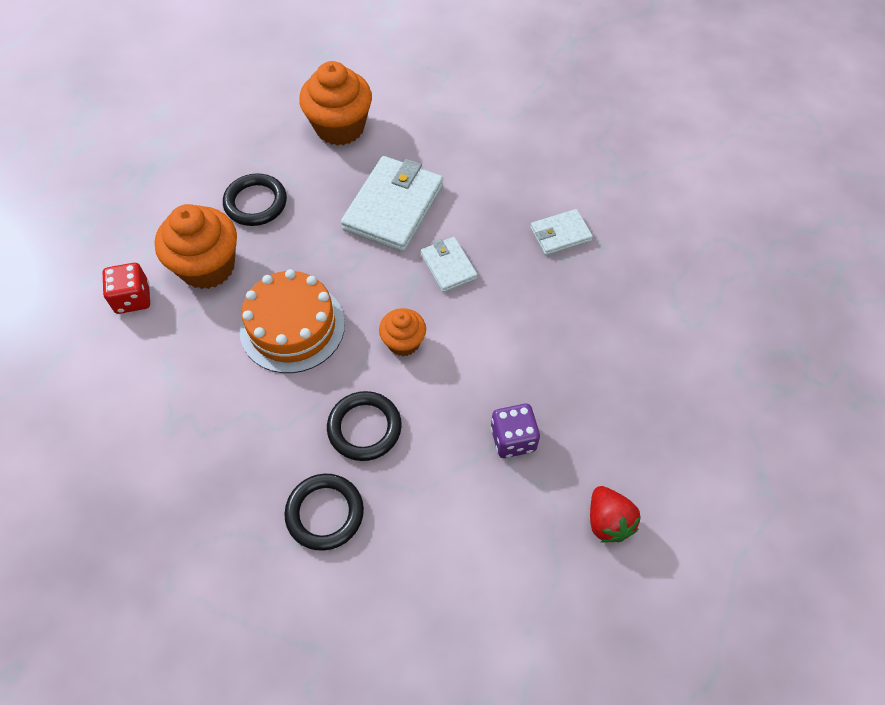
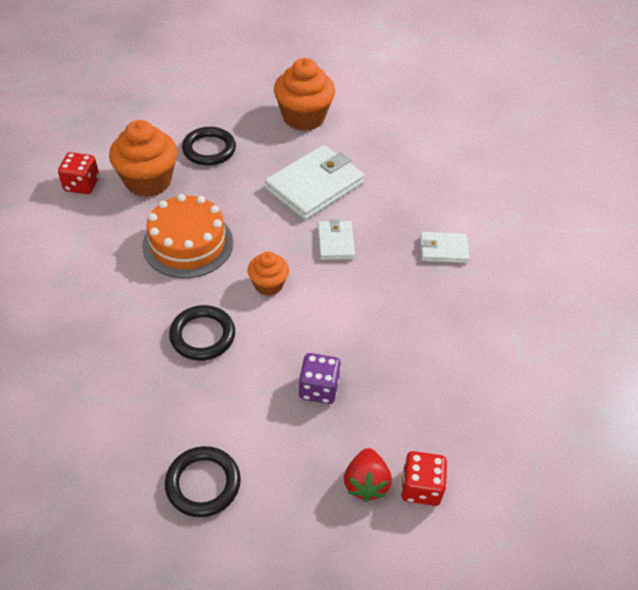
camera: 20 degrees right, 10 degrees down
(325, 513) = (137, 385): black ring -> black ring (203, 484)
(661, 503) = (421, 487): none -> red dice

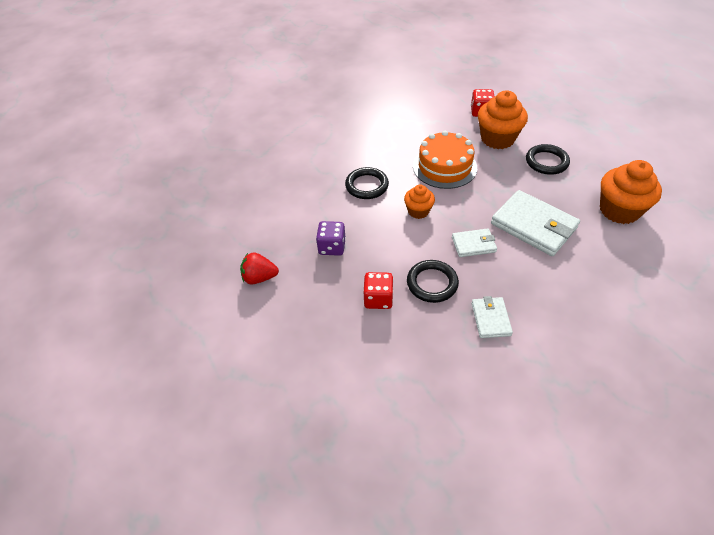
camera: 90 degrees right, 0 degrees up
(203, 484) = (260, 202): black ring -> black ring (432, 283)
(421, 487) = (256, 308): red dice -> red dice (378, 299)

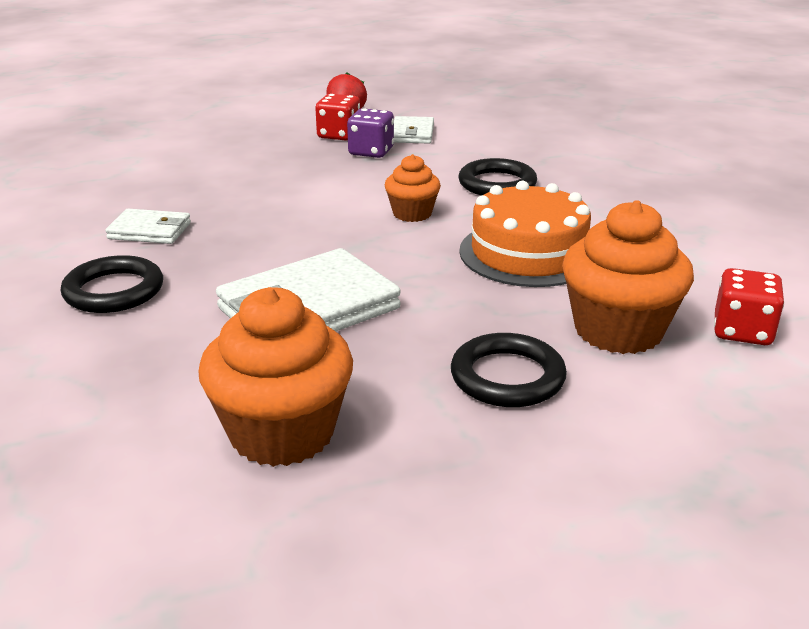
camera: 100 degrees right, 20 degrees down
(378, 299) = (255, 168): red dice -> red dice (339, 135)
(432, 283) = (251, 203): black ring -> black ring (114, 291)
(473, 244) = (303, 244): white wallet -> white wallet (412, 134)

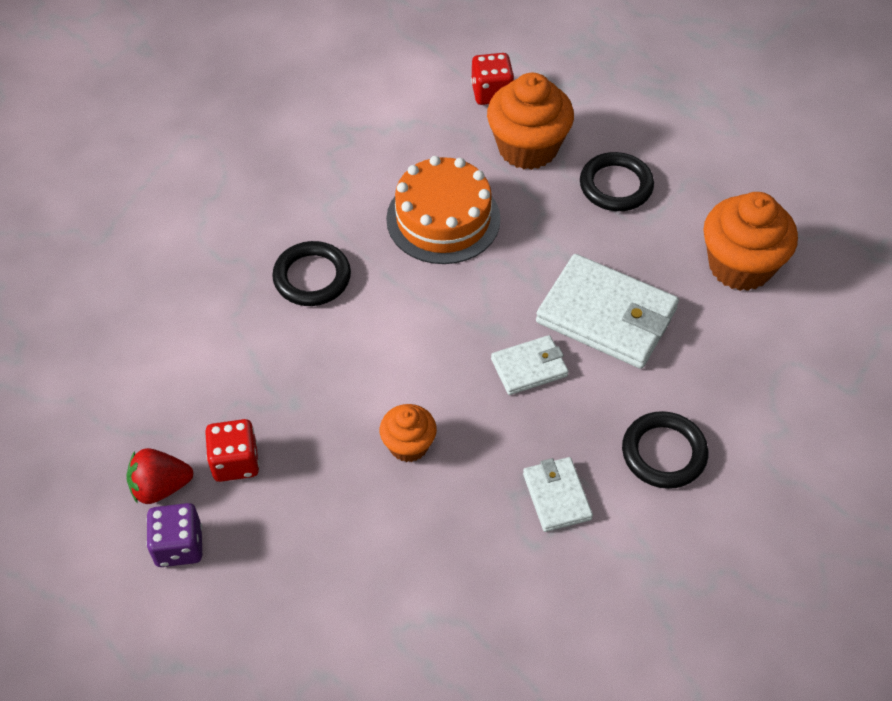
camera: 115 degrees left, 25 degrees up
(371, 152) = (274, 409): purple dice -> purple dice (179, 546)
(412, 134) = (201, 393): white wallet -> white wallet (529, 367)
(412, 213) = (411, 316): orange cupcake -> orange cupcake (408, 445)

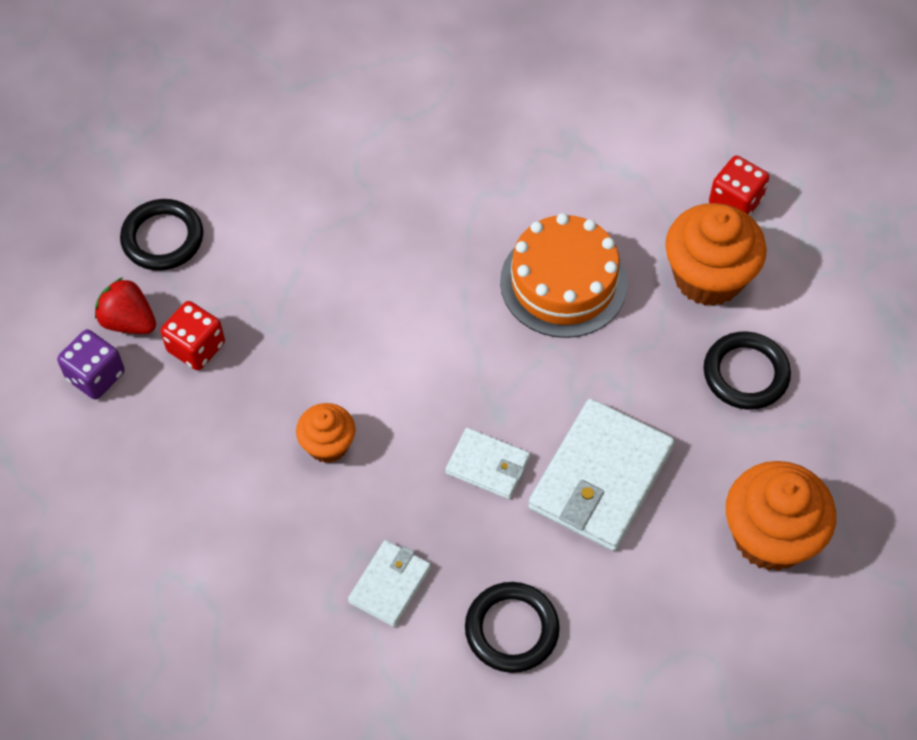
camera: 45 degrees right, 5 degrees up
(312, 277) = (406, 247): black ring -> black ring (162, 238)
(606, 316) = (600, 478): white wallet -> white wallet turned 45 degrees clockwise

